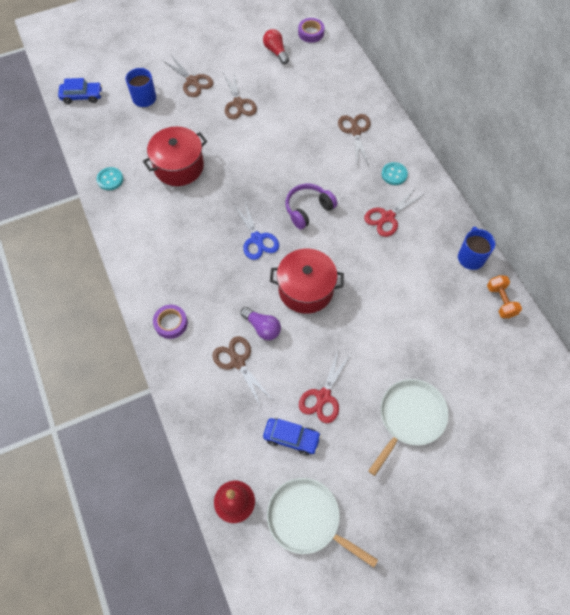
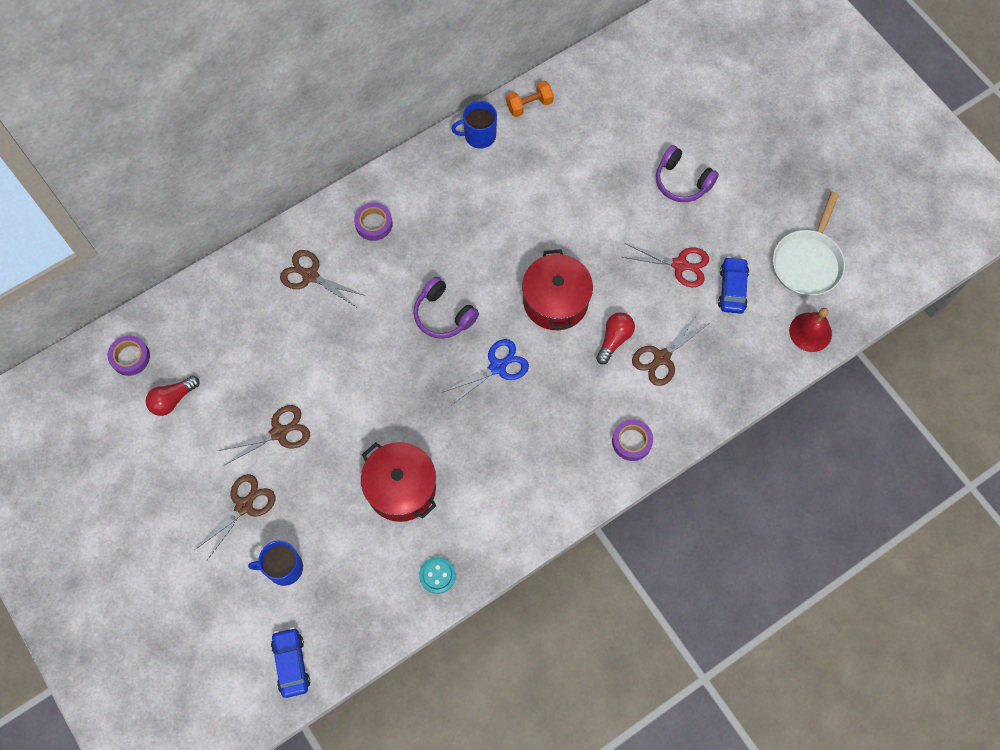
camera: 100 degrees left, 5 degrees up
(262, 327) = (614, 339): purple light bulb -> red light bulb
(355, 131) = (310, 276): brown scissors -> brown scissors turned 45 degrees clockwise
(387, 217) = (439, 225): red scissors -> none
(394, 174) = (373, 224): turquoise button -> purple tape
(410, 417) = (682, 182): white pan -> purple headphones

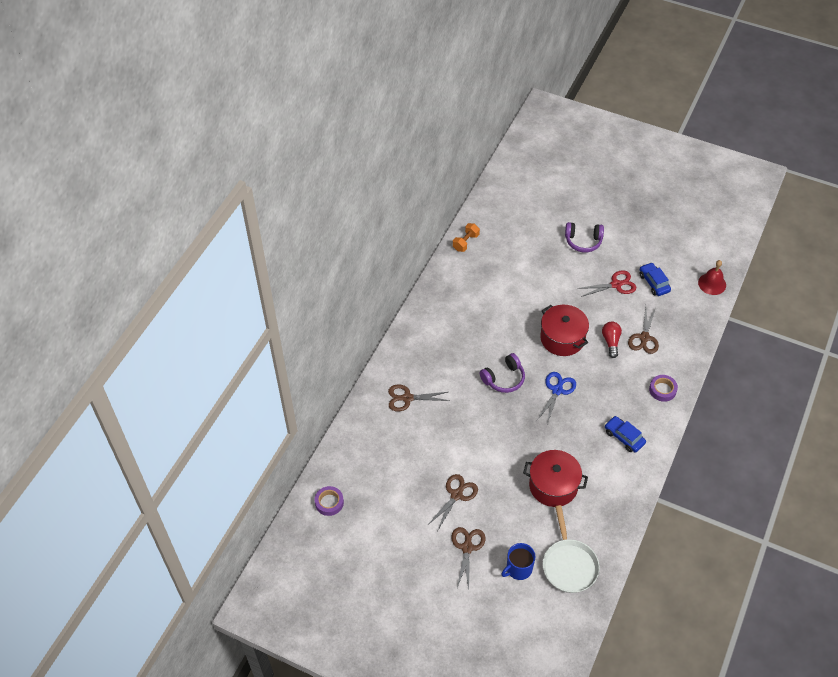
camera: 30 degrees left, 15 degrees down
(173, 400) = (375, 512): red light bulb -> none
(291, 663) = (565, 619): blue car -> blue car (624, 437)
(373, 224) = (423, 350): purple tape -> none
(437, 575) = (611, 521): turquoise button -> none
(443, 315) = (504, 379): purple headphones -> purple headphones turned 45 degrees counterclockwise
(479, 135) = (449, 272): blue mug -> none
(807, 262) = (683, 249): white pan -> white pan (569, 565)

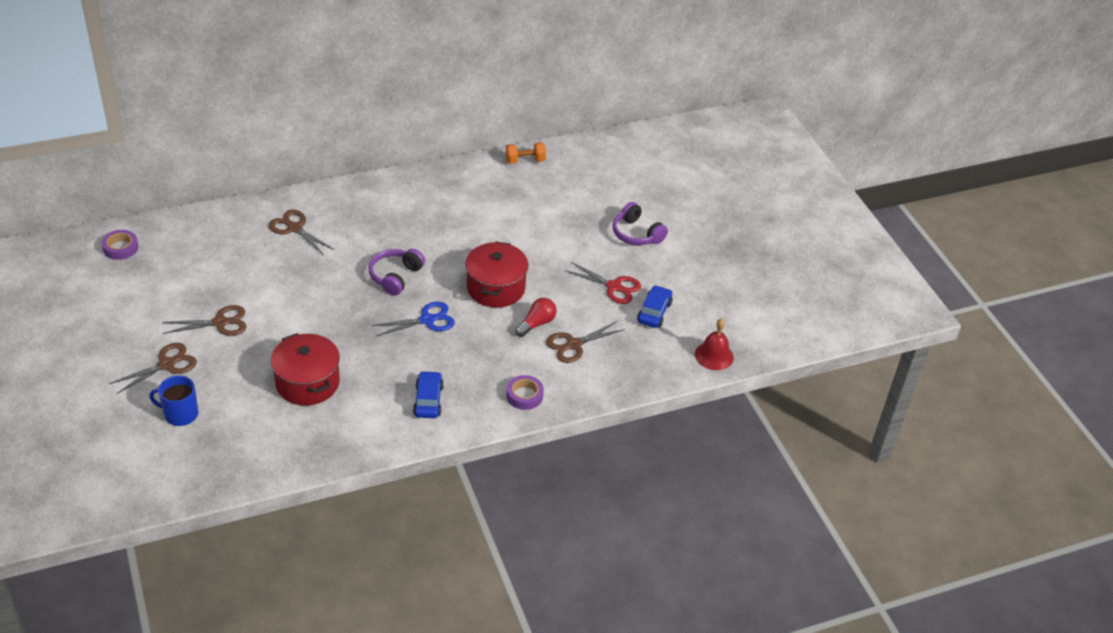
camera: 40 degrees right, 10 degrees down
(504, 379) = (395, 276): purple headphones -> purple headphones turned 105 degrees clockwise
(569, 565) = (224, 448): white pan -> none

